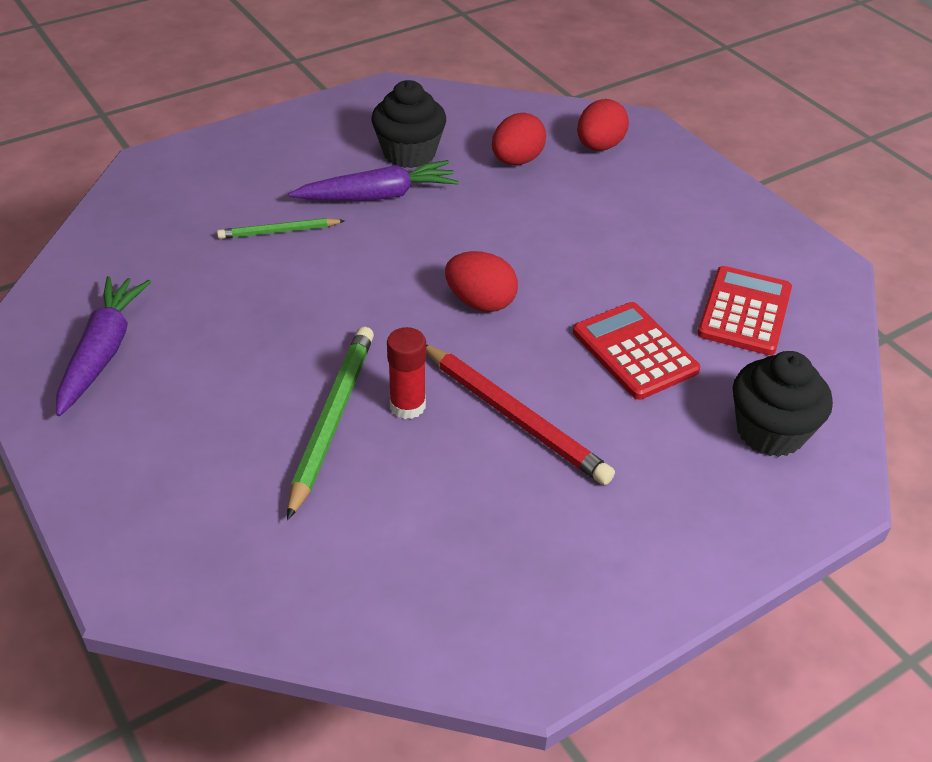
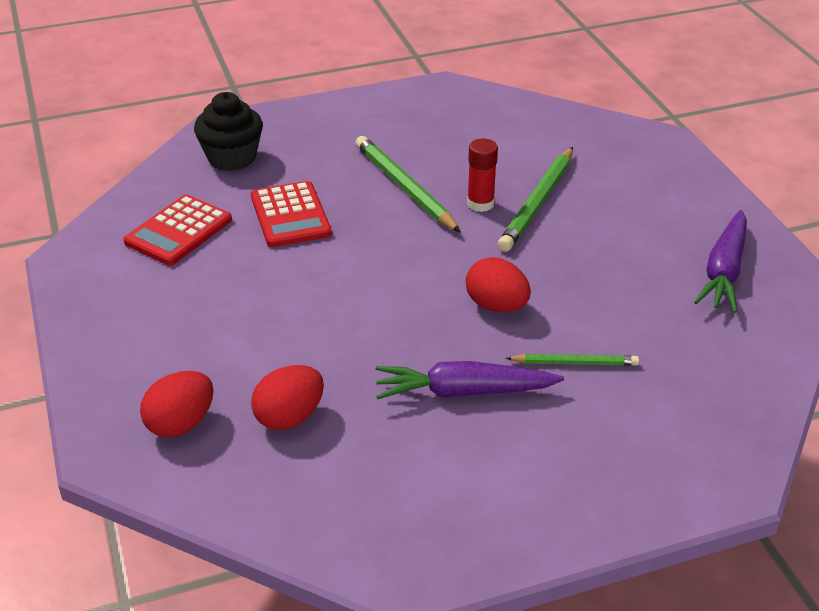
camera: 165 degrees left, 5 degrees down
(409, 153) = (412, 448): black cupcake -> none
(480, 302) = (397, 268): red egg -> red egg (496, 306)
(515, 417) = (404, 187): red pencil -> green pencil

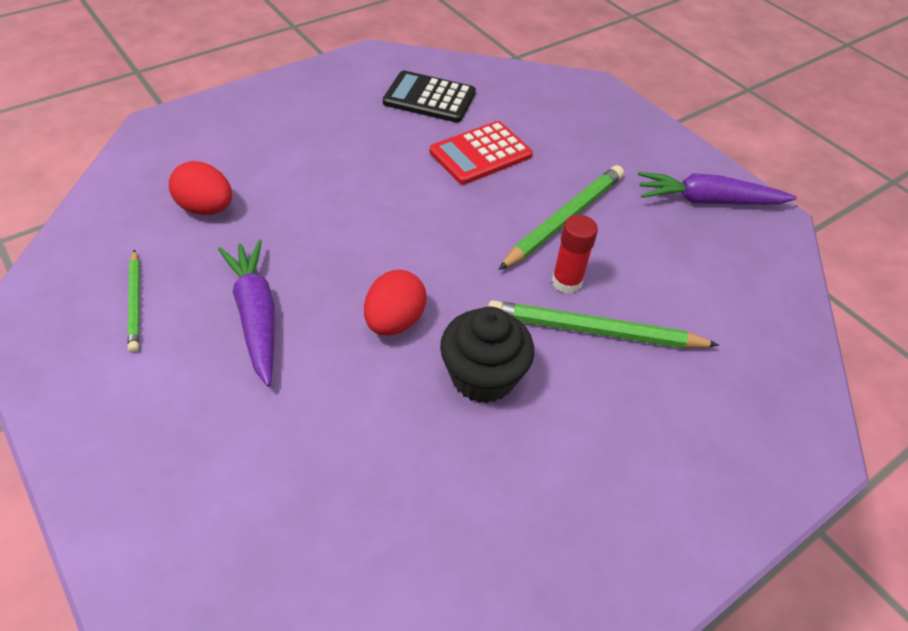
camera: 70 degrees right, 10 degrees up
(179, 231) = (429, 98): red calculator -> black calculator
(181, 424) = (192, 152): red egg -> none
(232, 158) = (549, 103): black cupcake -> black cupcake (483, 377)
(575, 363) = (318, 401): green pencil -> green pencil (135, 303)
(724, 271) = (541, 548): purple carrot -> purple carrot (708, 201)

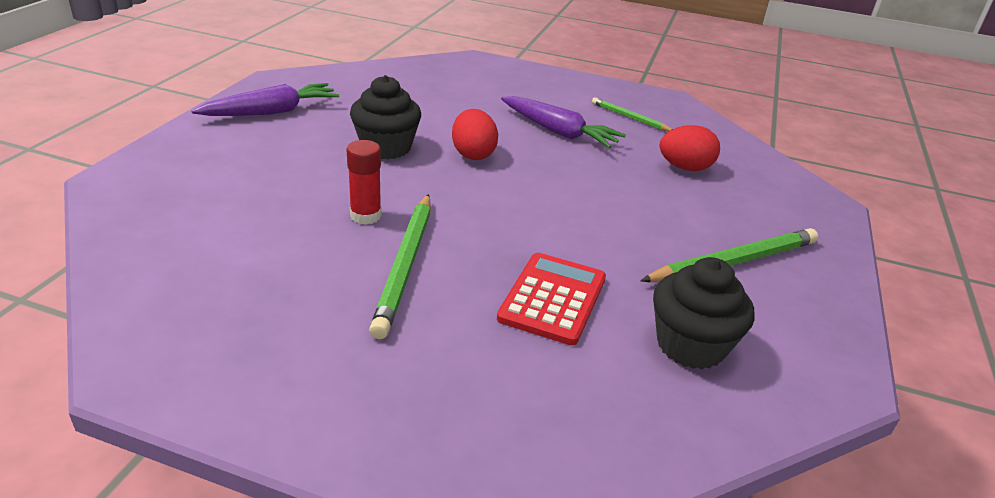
camera: 145 degrees right, 15 degrees down
(429, 98) = (690, 345): black calculator -> black cupcake
(594, 331) = (320, 192): green pencil -> green pencil (734, 262)
(708, 201) = (240, 357): purple carrot -> purple carrot (271, 112)

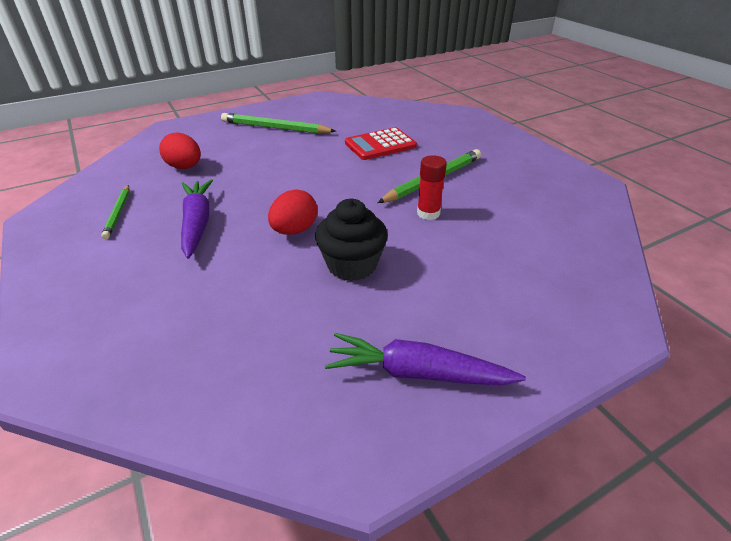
camera: 135 degrees left, 5 degrees up
(690, 345) = (352, 117): black cupcake -> none

